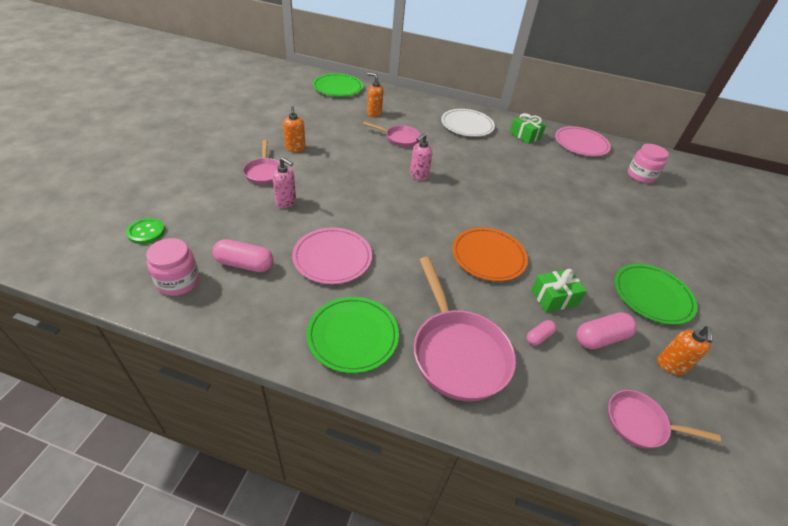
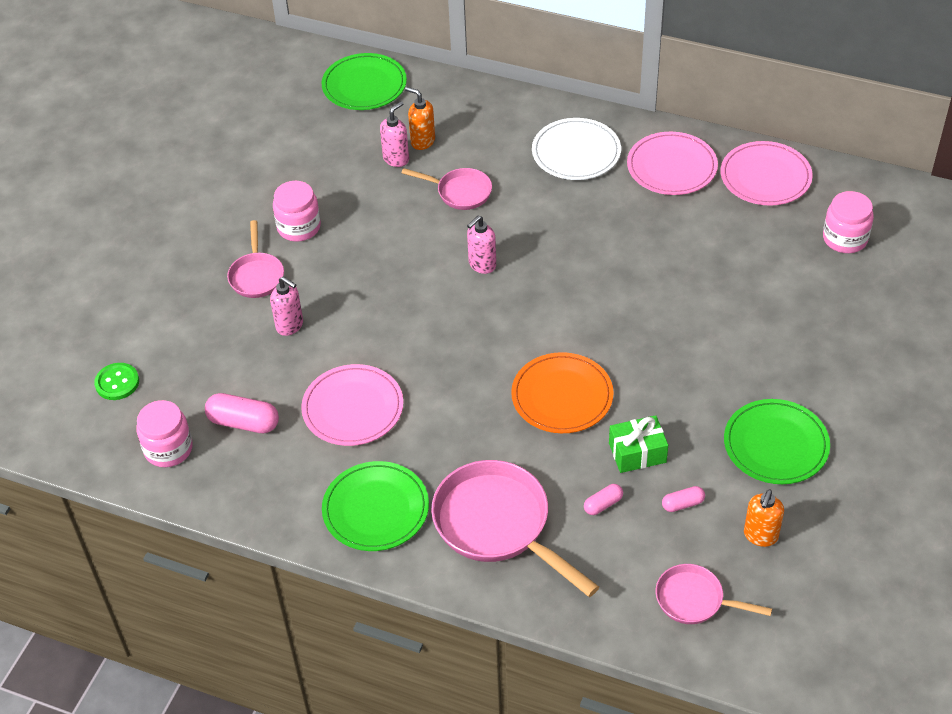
camera: 10 degrees right, 5 degrees up
(295, 149) = (299, 227): orange soap dispenser -> pink jar
(358, 120) = (396, 159): none -> pink soap dispenser
(457, 352) = (498, 525): pink pan -> pink pan turned 150 degrees clockwise
(525, 135) = (671, 167): green gift -> pink plate
(601, 338) = (683, 504): pink capsule -> pink capsule, size x0.56

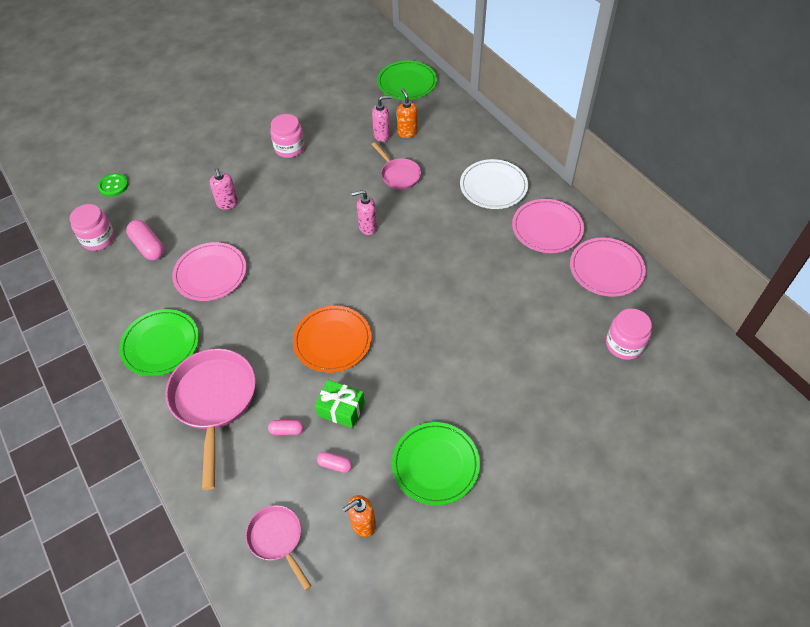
camera: 35 degrees right, 5 degrees up
(257, 275) = (240, 164): pink pan -> none

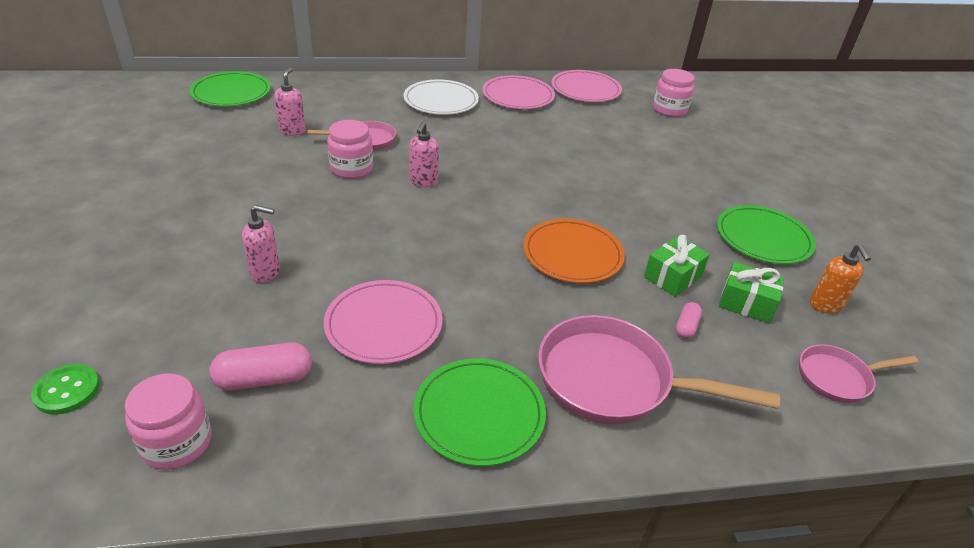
camera: 70 degrees left, 15 degrees down
(289, 148) = (227, 194): pink jar -> pink jar (351, 168)
(335, 465) = (746, 303): pink capsule -> green gift
(407, 132) = (308, 116): orange soap dispenser -> none

